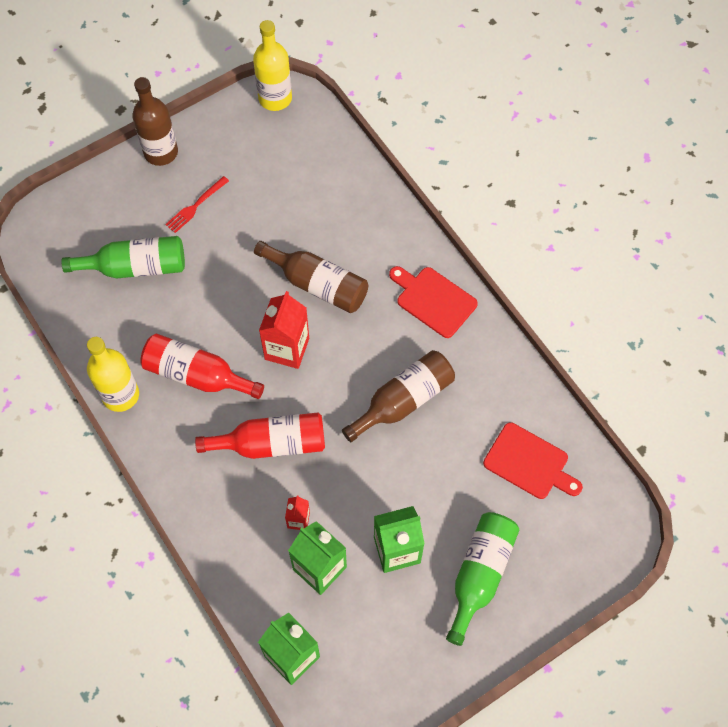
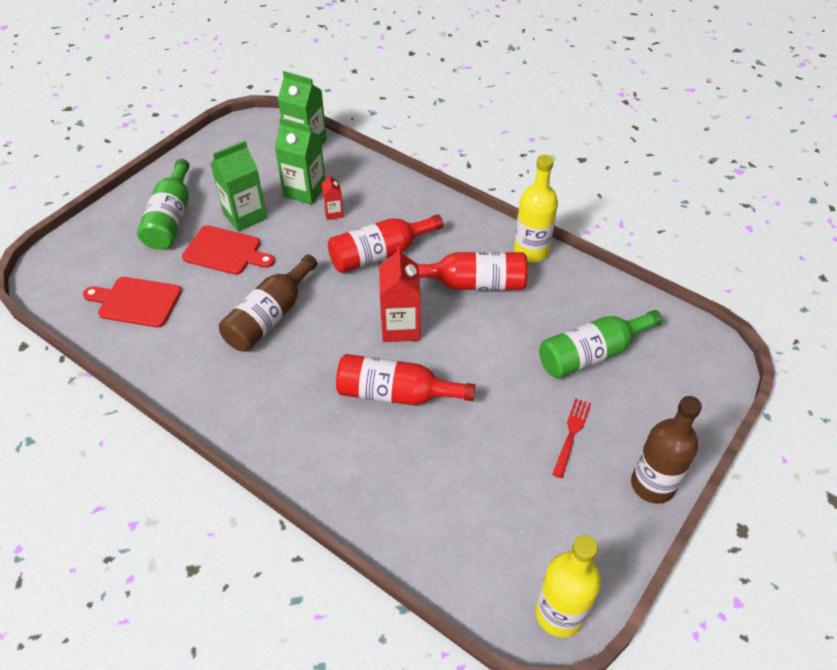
camera: 160 degrees right, 15 degrees down
(317, 284) = (396, 393): brown bottle -> red bottle
(433, 300) = (263, 415): red cutting board -> red cutting board (225, 251)

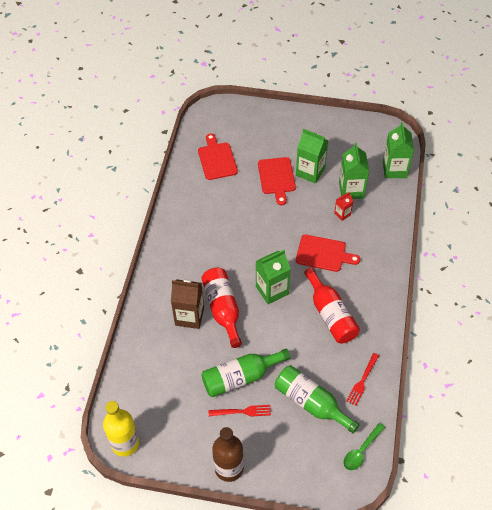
camera: 65 degrees right, 5 degrees up
(171, 218) = (285, 139): green bottle -> green bottle (240, 377)
(270, 316) = (242, 223): brown bottle -> none
(380, 254) = (323, 254): red bottle -> red cutting board
(383, 439) = (189, 316): none -> brown carton
(400, 327) = (272, 290): red carton -> green carton
(531, 251) = (380, 336): yellow bottle -> none
(583, 292) = (362, 381): none -> red fork
(678, 332) = (361, 451): none -> green spoon

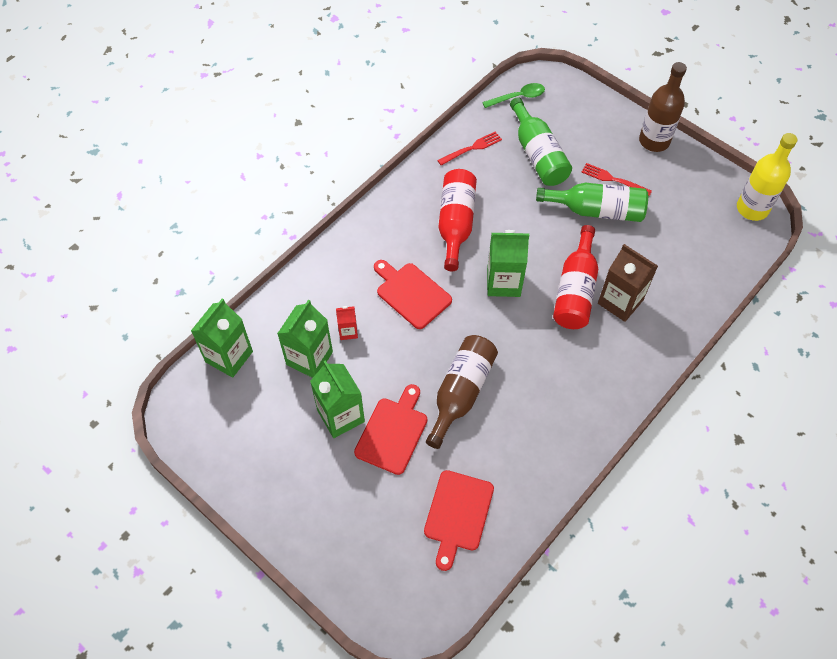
camera: 150 degrees left, 5 degrees up
(254, 214) = (461, 392): none -> brown bottle

